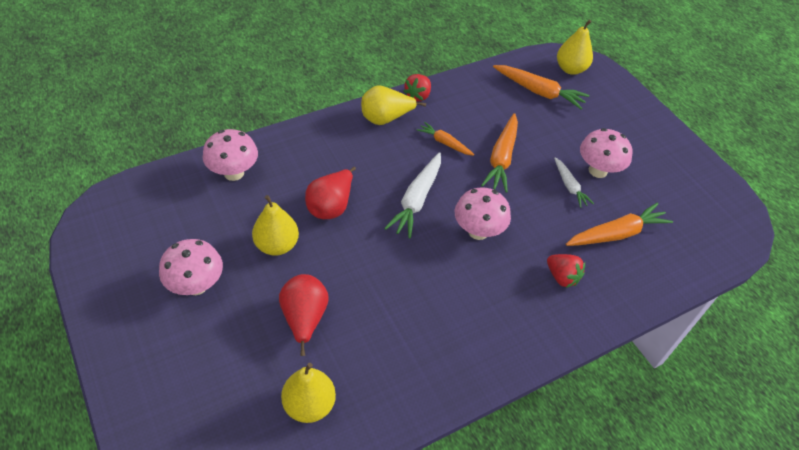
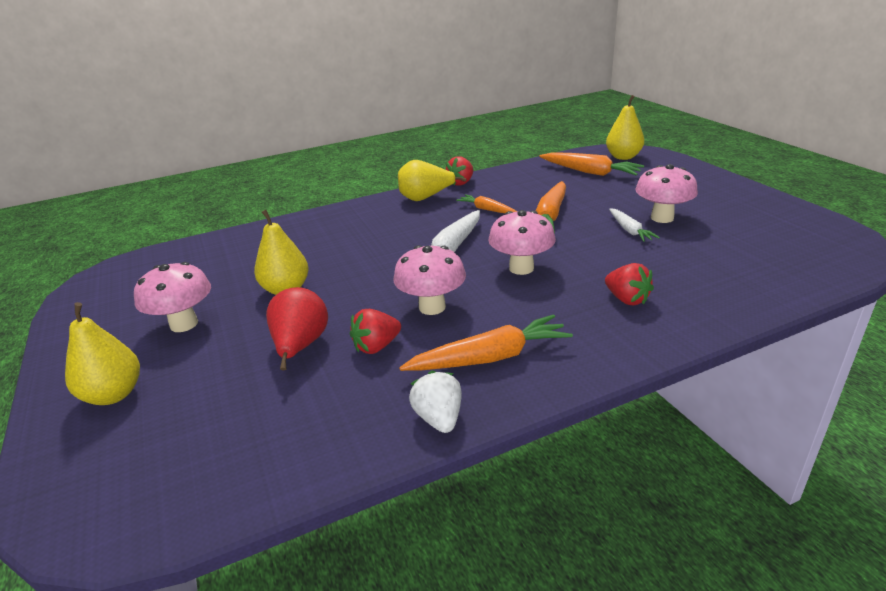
camera: 10 degrees right, 20 degrees down
(234, 173) = (257, 241): pink mushroom -> pink mushroom (432, 307)
(309, 405) = (284, 427): yellow pear -> yellow pear (113, 394)
(331, 206) = (354, 258): red pear -> none
(367, 321) = (376, 346): none -> red strawberry
(423, 400) = (439, 418): none -> white strawberry
(616, 234) = (692, 262): orange carrot -> orange carrot (490, 357)

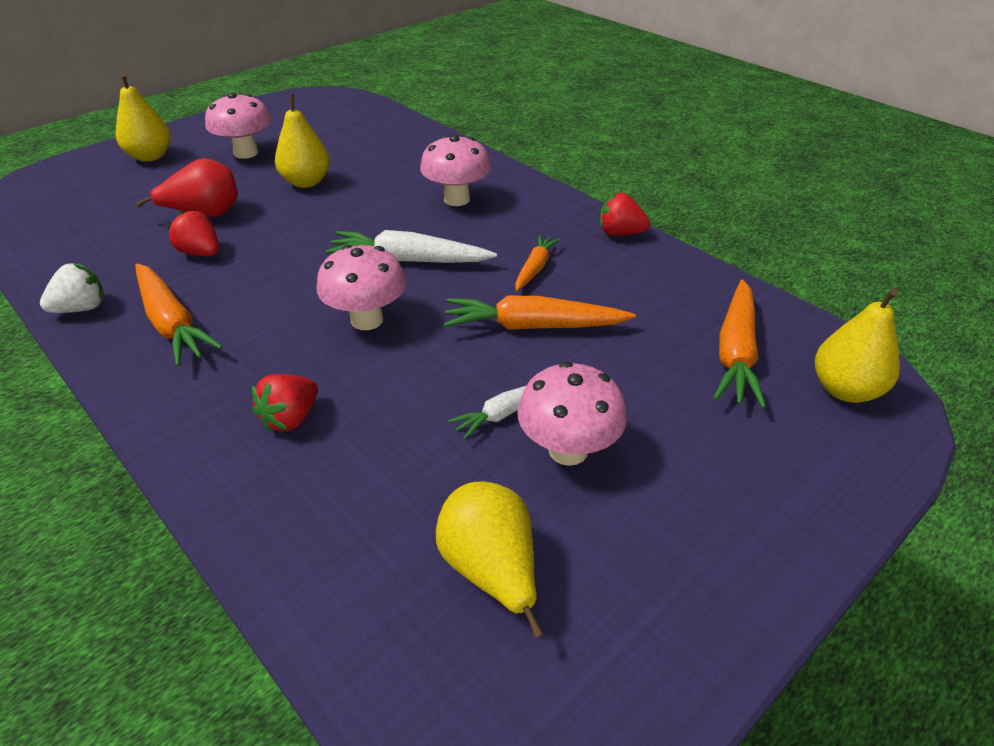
camera: 70 degrees right, 10 degrees up
(425, 198) = (553, 215): yellow pear -> yellow pear (491, 570)
(432, 307) = (272, 271): pink mushroom -> pink mushroom (457, 199)

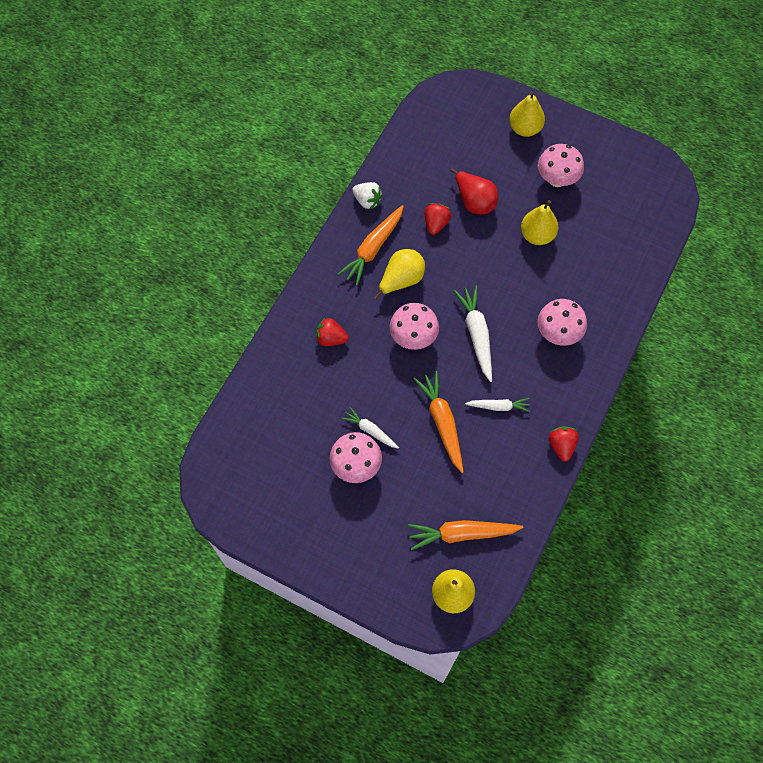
camera: 70 degrees right, 25 degrees up
(491, 570) = (280, 454): yellow pear -> yellow pear (401, 280)
(535, 268) = (498, 406): orange carrot -> white carrot

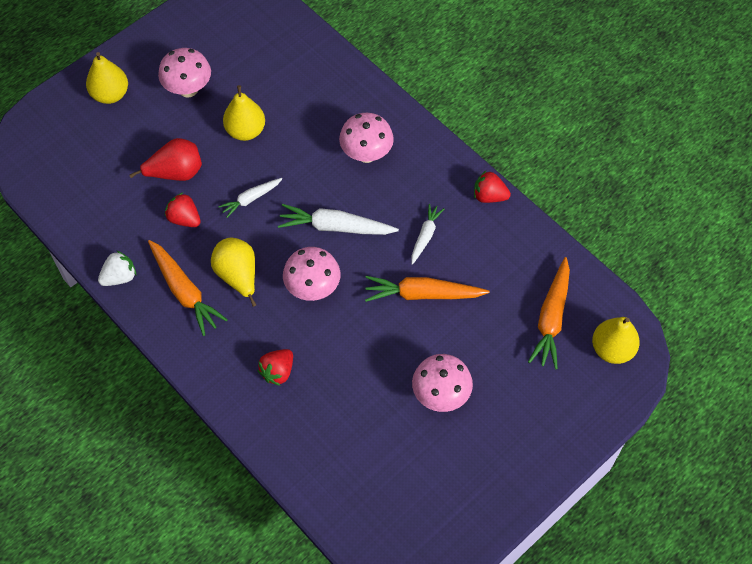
camera: 70 degrees left, 5 degrees down
(370, 430) = (405, 367): white carrot -> white carrot (251, 199)

